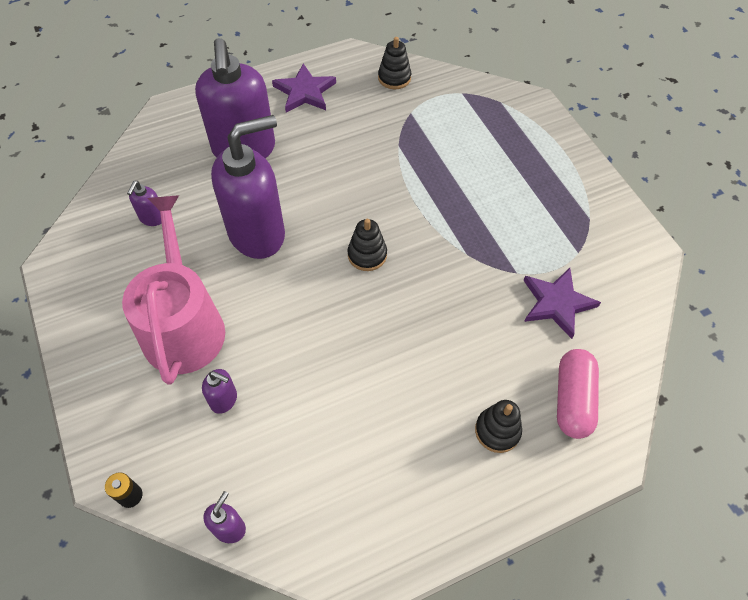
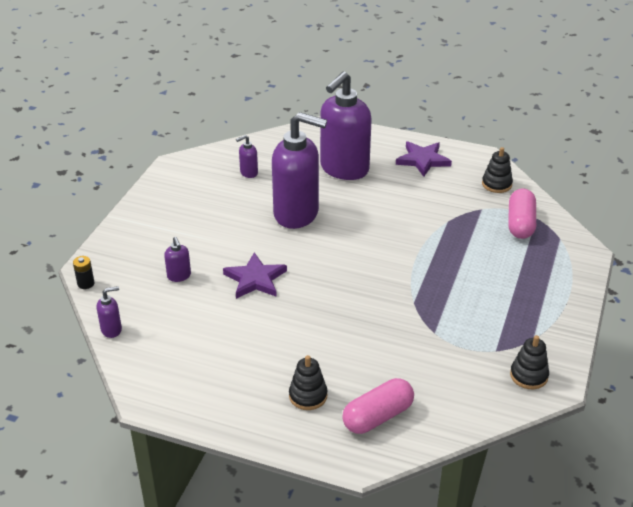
camera: 45 degrees right, 20 degrees down
(183, 325) = (202, 230): pink watering can -> none
(367, 255) = (348, 263): black stacking toy -> black stacking toy (529, 375)
(457, 107) = (520, 224): none -> pink capsule
(557, 303) = (439, 365): purple star -> purple star (255, 279)

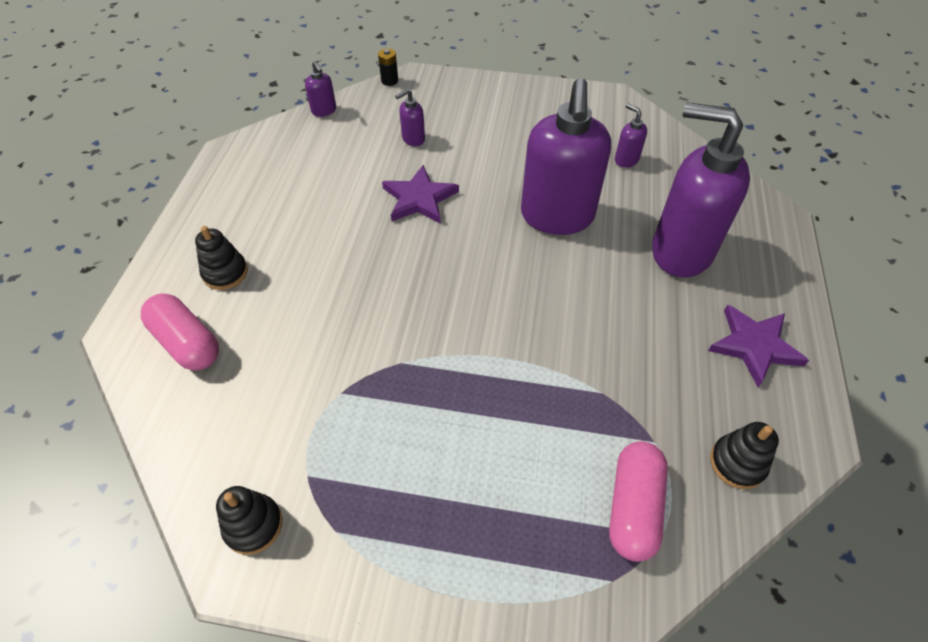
camera: 80 degrees right, 15 degrees up
(520, 224) = (633, 507): pink capsule -> pink capsule turned 75 degrees counterclockwise

